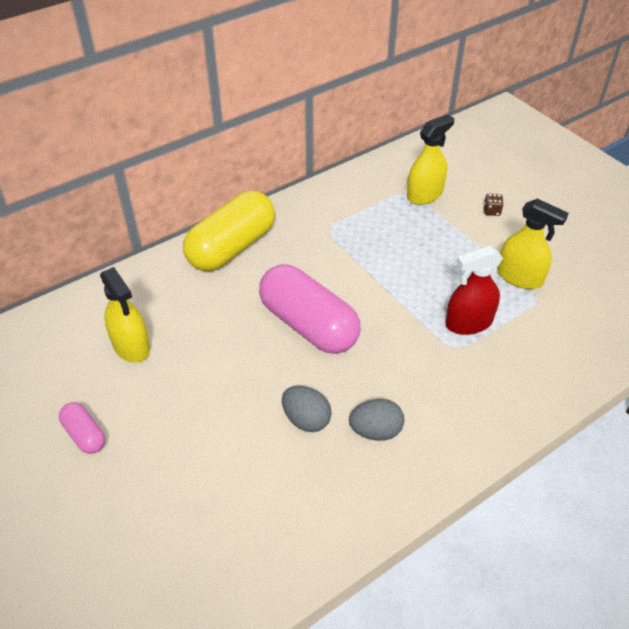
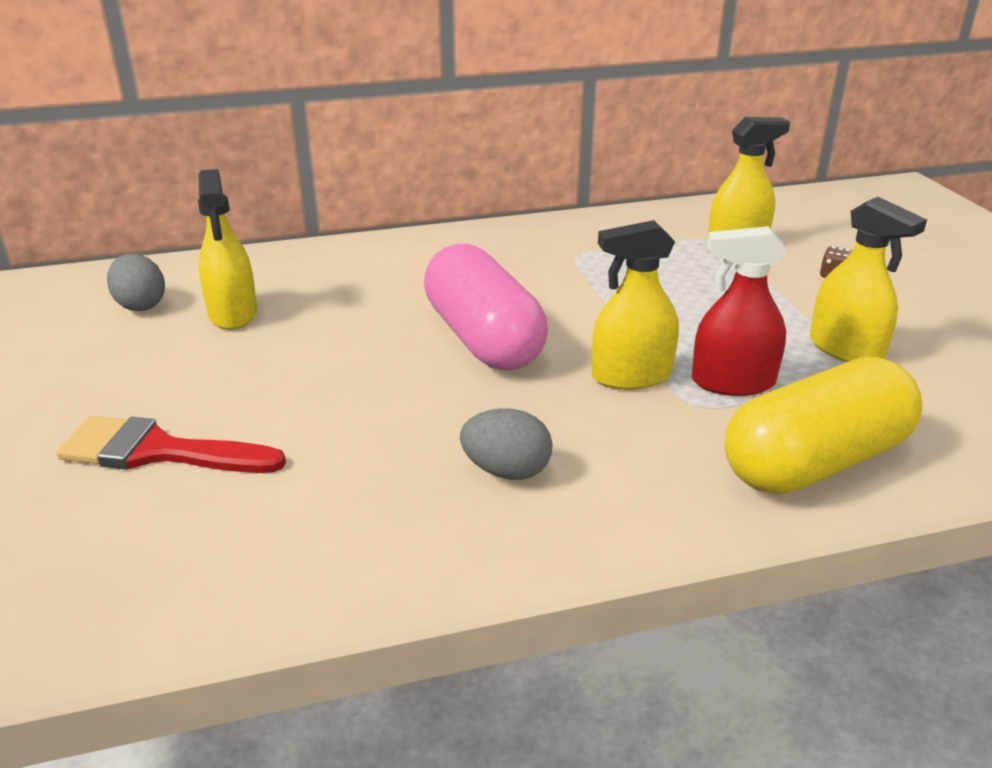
camera: 20 degrees right, 15 degrees down
(84, 435) = (103, 383): pink capsule -> none
(161, 480) = (158, 451): none -> red brush
(232, 247) = (432, 250): yellow capsule -> yellow capsule (815, 462)
(306, 420) = (409, 434): grey egg -> grey egg (141, 305)
(411, 333) = (631, 376): none -> yellow spray bottle

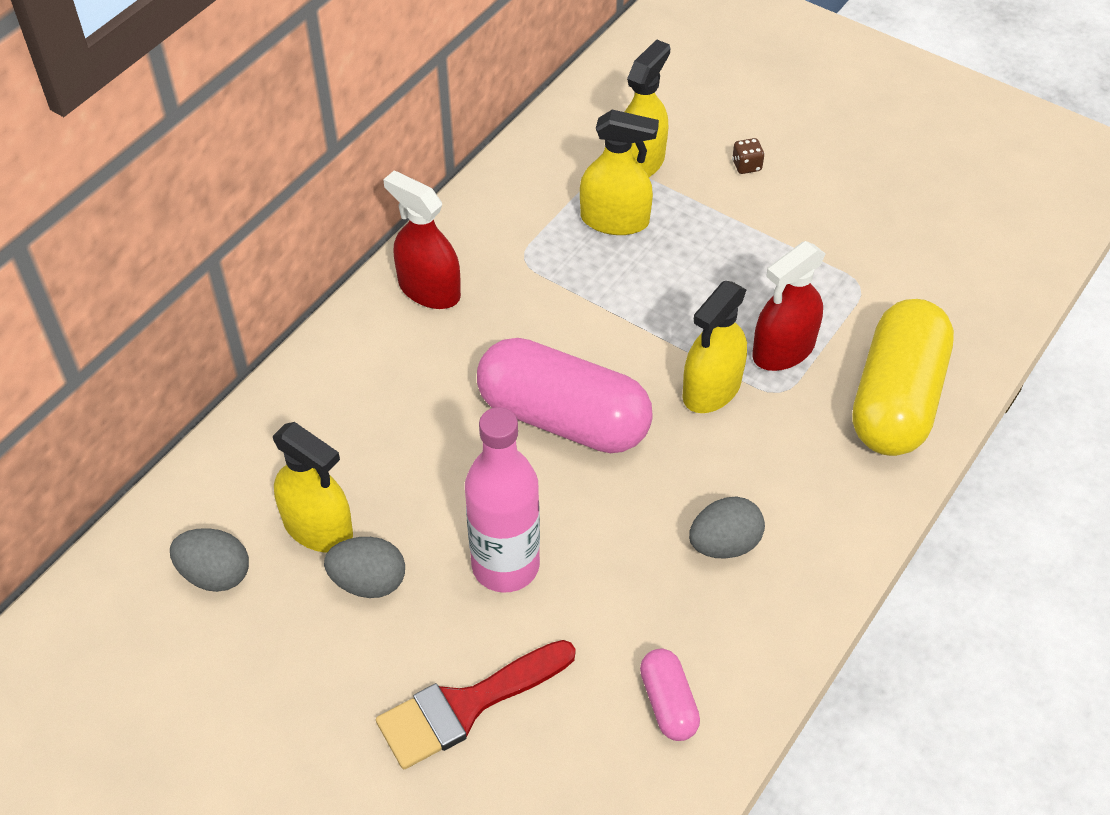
camera: 40 degrees left, 20 degrees up
(216, 353) = (368, 582): none -> grey egg
(300, 545) = (668, 703): none -> pink capsule
(315, 392) = (505, 566): none -> pink bottle
(485, 244) = (429, 289): none -> red spray bottle
(845, 349) = (825, 261): yellow spray bottle -> yellow spray bottle (614, 220)

